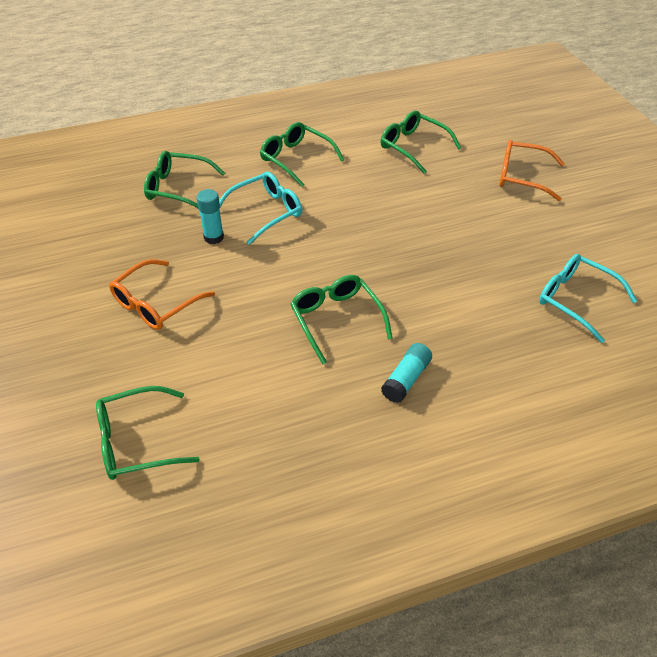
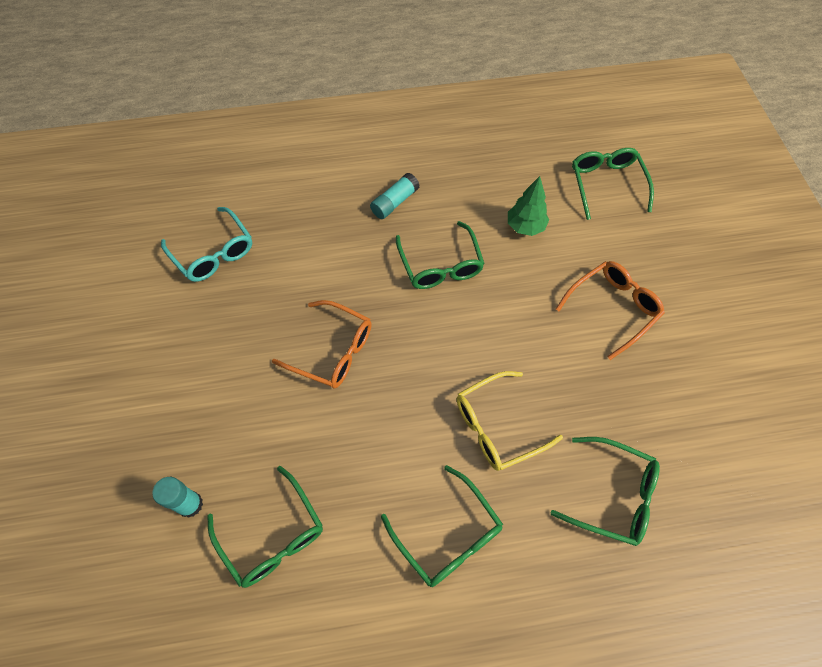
camera: 170 degrees left, 15 degrees up
(137, 441) = (606, 185): green glasses -> green glasses turned 90 degrees counterclockwise
(213, 237) = (560, 392): turquoise glue stick -> turquoise glue stick (190, 504)
(245, 372) = (525, 227): none -> green tree
(265, 212) = (498, 426): turquoise glasses -> yellow glasses
(522, 177) = (158, 440): orange glasses -> orange glasses (332, 351)

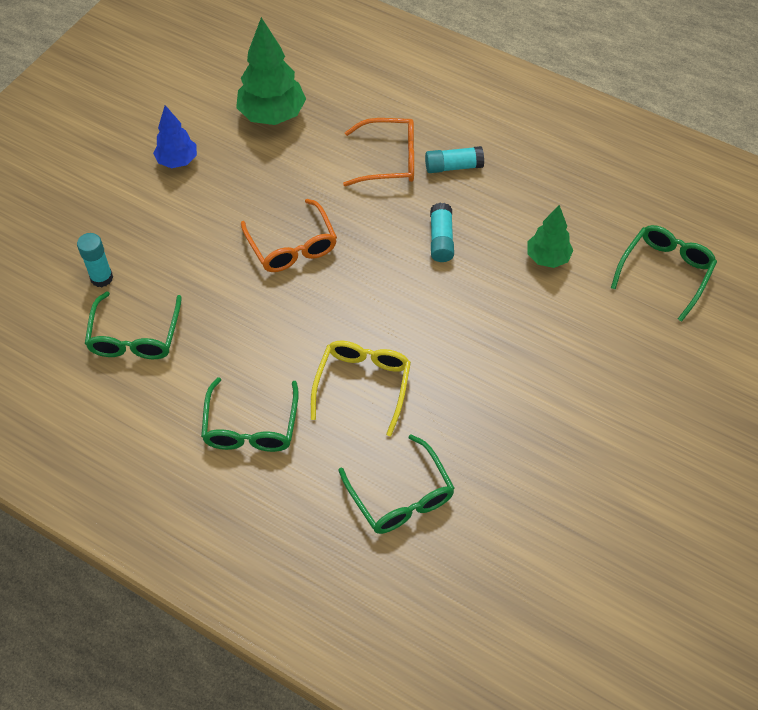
camera: 40 degrees right, 5 degrees down
(164, 346) = (177, 161): none -> blue tree
(213, 252) = (272, 115): turquoise glasses -> green tree
(440, 264) = (441, 239): green glasses -> turquoise glue stick
(498, 426) = (363, 385): yellow glasses -> yellow glasses turned 90 degrees clockwise
(612, 309) = (553, 371): orange glasses -> orange glasses (388, 160)

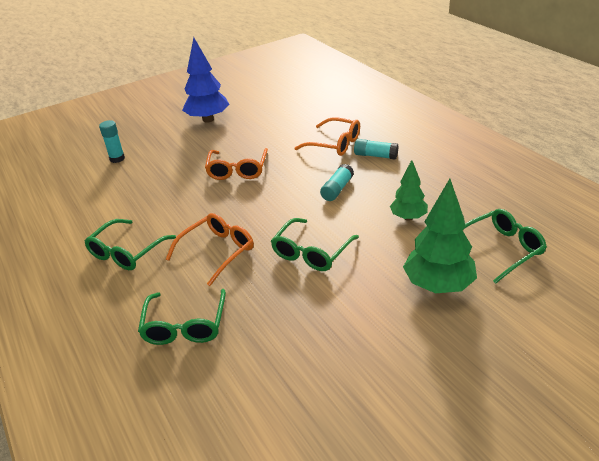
camera: 30 degrees right, 20 degrees down
(135, 336) = (107, 189): green glasses -> green glasses (312, 252)
(177, 161) = (208, 119): blue tree -> blue tree, size x1.64
(272, 115) = (280, 111): green tree -> green tree (438, 285)
(363, 385) = (217, 252): yellow glasses -> orange glasses

